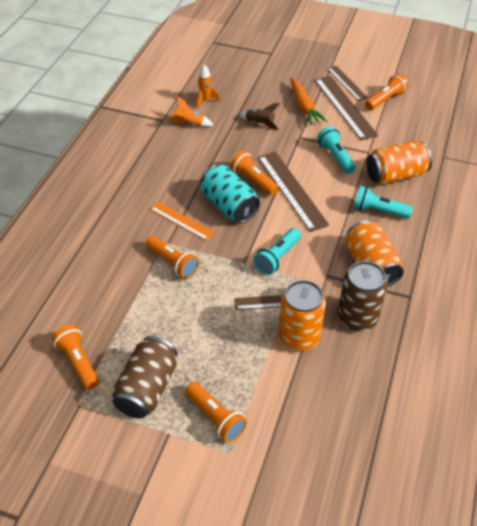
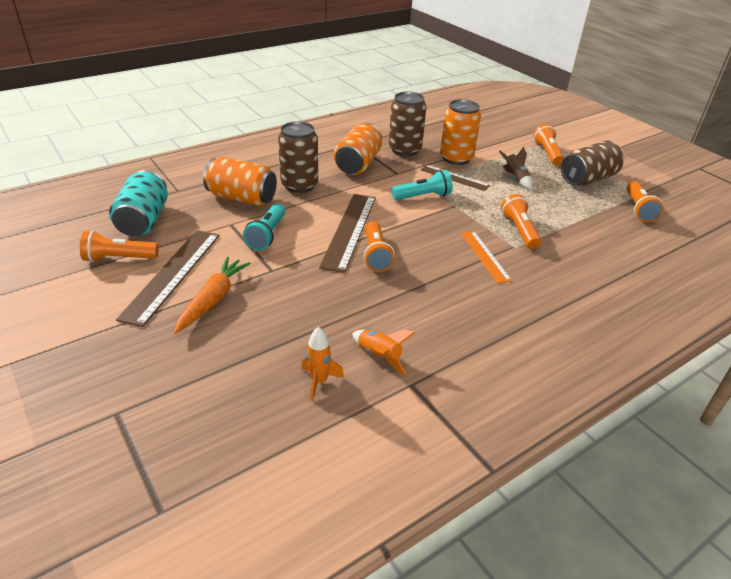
camera: 145 degrees left, 10 degrees down
(229, 206) = (425, 246): turquoise can -> turquoise can (144, 220)
(260, 123) = (292, 307): brown rocket -> brown rocket (515, 178)
(347, 83) = (115, 300): brown ruler -> none
(378, 211) = (299, 185): turquoise flashlight -> brown can

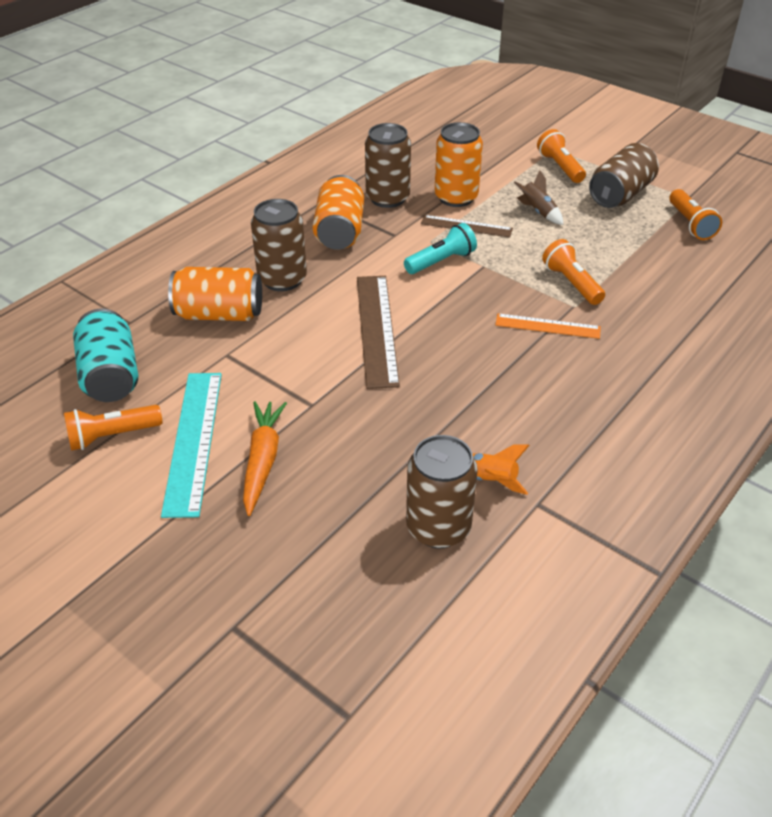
camera: 15 degrees left, 5 degrees up
(172, 274) = (193, 440): brown ruler -> turquoise ruler
(267, 235) = (280, 359): turquoise flashlight -> none
(319, 381) = (438, 527): orange rocket -> brown can
(375, 255) = (423, 354): orange flashlight -> none
(485, 256) = (547, 326): orange ruler -> orange ruler turned 45 degrees counterclockwise

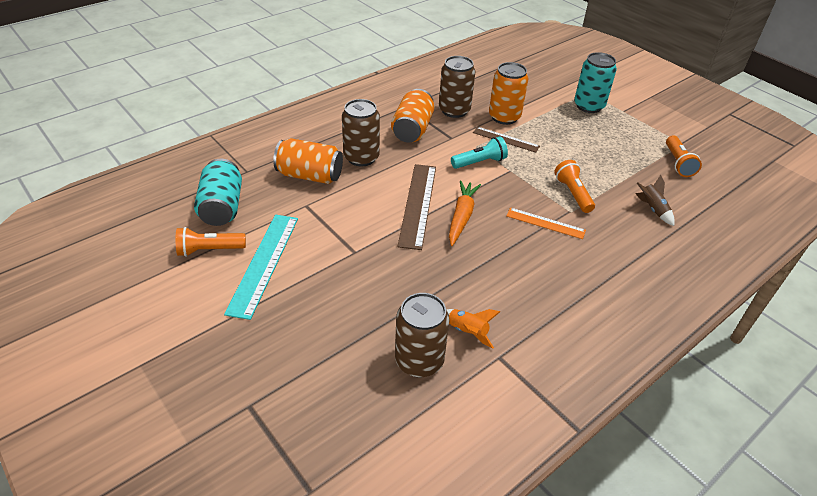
camera: 10 degrees right, 0 degrees up
(262, 461) = (307, 287): orange carrot -> orange carrot (461, 217)
(538, 212) = (562, 136): brown rocket -> brown rocket (652, 209)
(560, 167) = (588, 106): orange flashlight -> turquoise can
(620, 194) = (629, 133): brown can -> none

